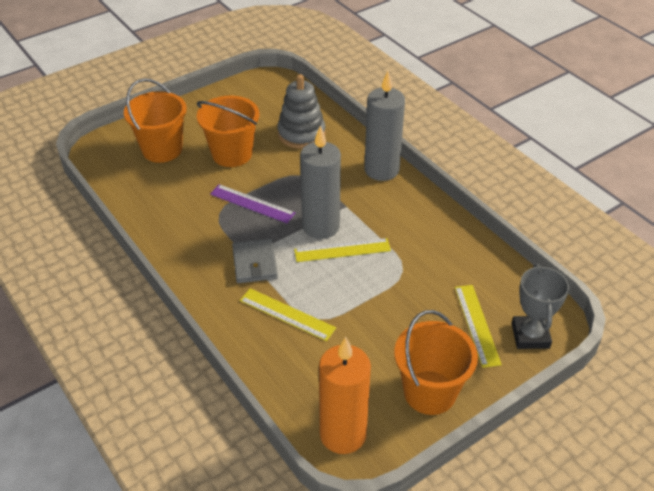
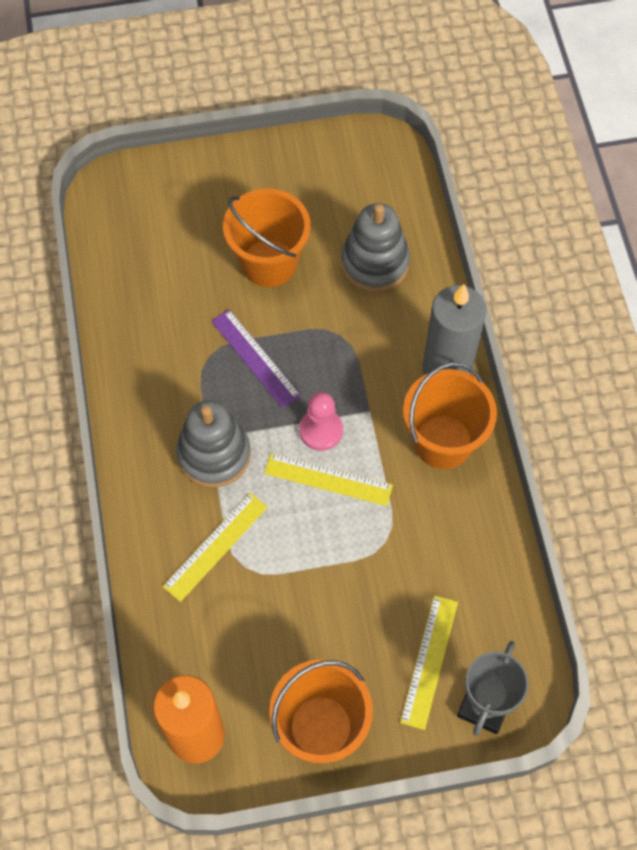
camera: 25 degrees right, 20 degrees up
(162, 149) = (185, 220): orange bucket -> orange bucket (443, 441)
(254, 263) = (214, 454): grey wallet -> grey stacking toy
(287, 314) = (215, 546): yellow ruler -> yellow ruler turned 75 degrees clockwise
(321, 226) = (321, 430): grey candle -> pink pawn

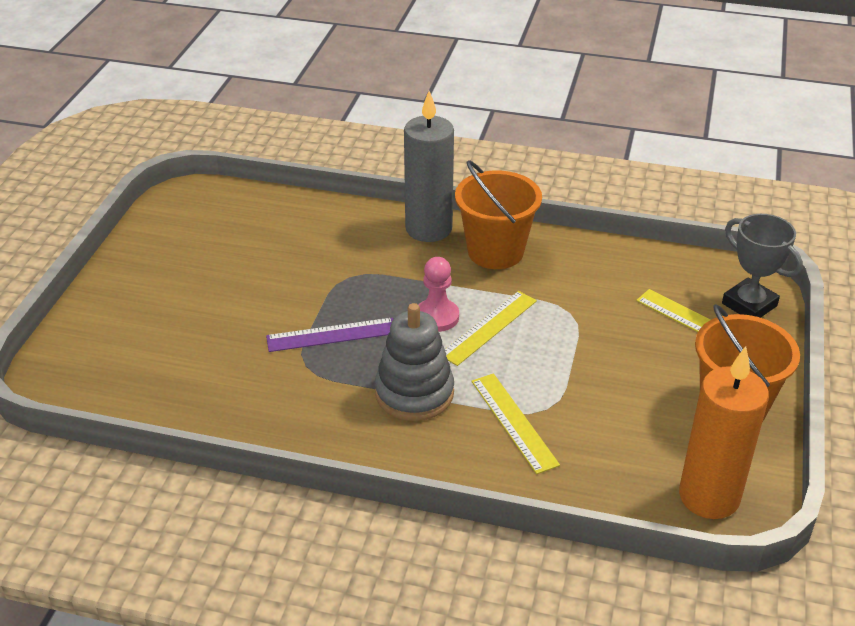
camera: 65 degrees left, 25 degrees down
(269, 263) = (239, 296): orange bucket -> none
(375, 263) = (295, 235): grey stacking toy -> none

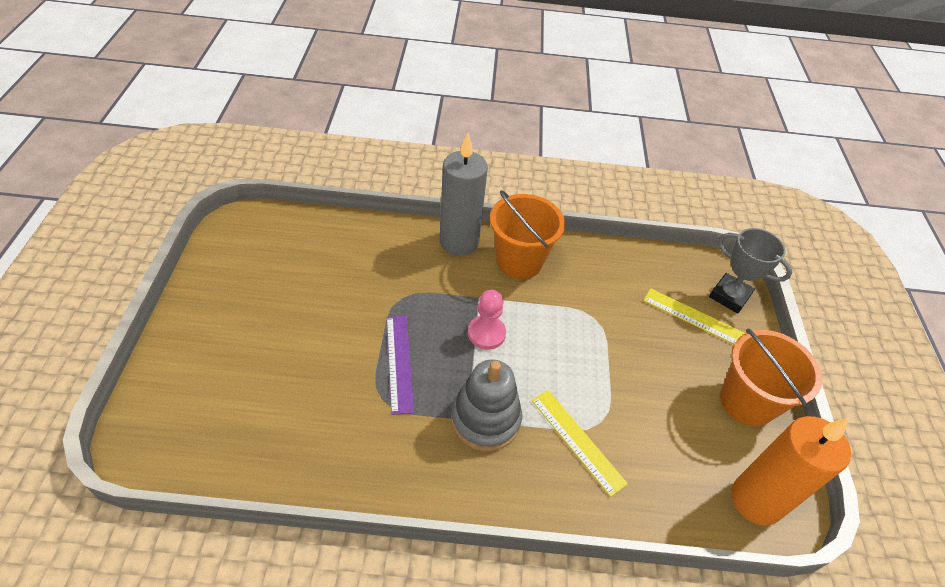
camera: 15 degrees left, 10 degrees up
(332, 335) = (399, 362): purple ruler -> purple ruler turned 75 degrees counterclockwise
(488, 327) = (532, 340): yellow ruler -> none

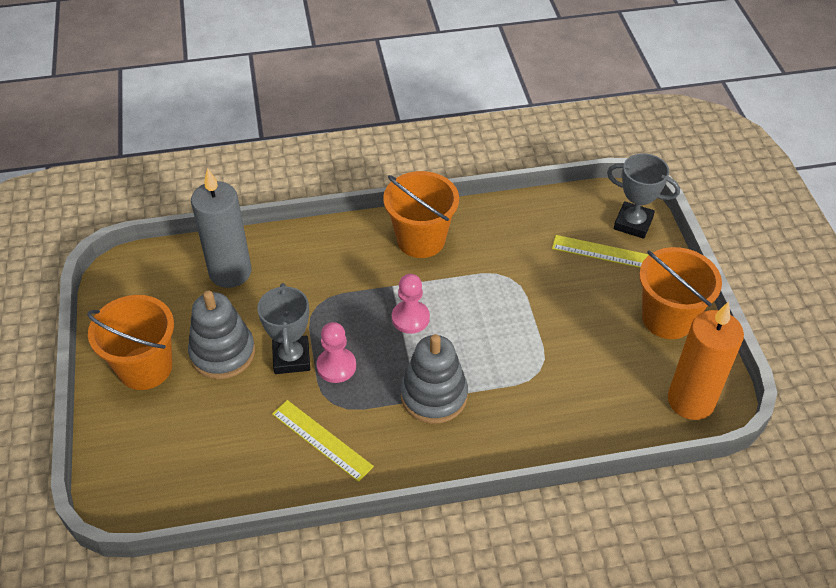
camera: 10 degrees left, 0 degrees up
(221, 316) = (145, 368): none -> orange bucket
(297, 321) = (222, 353): none -> grey stacking toy
(359, 343) = (291, 358): none -> grey trophy
(399, 362) = (336, 366): purple ruler -> pink pawn
(459, 242) = (355, 235): grey candle -> grey candle (230, 272)
(577, 441) = (522, 392): yellow ruler -> yellow ruler (321, 440)

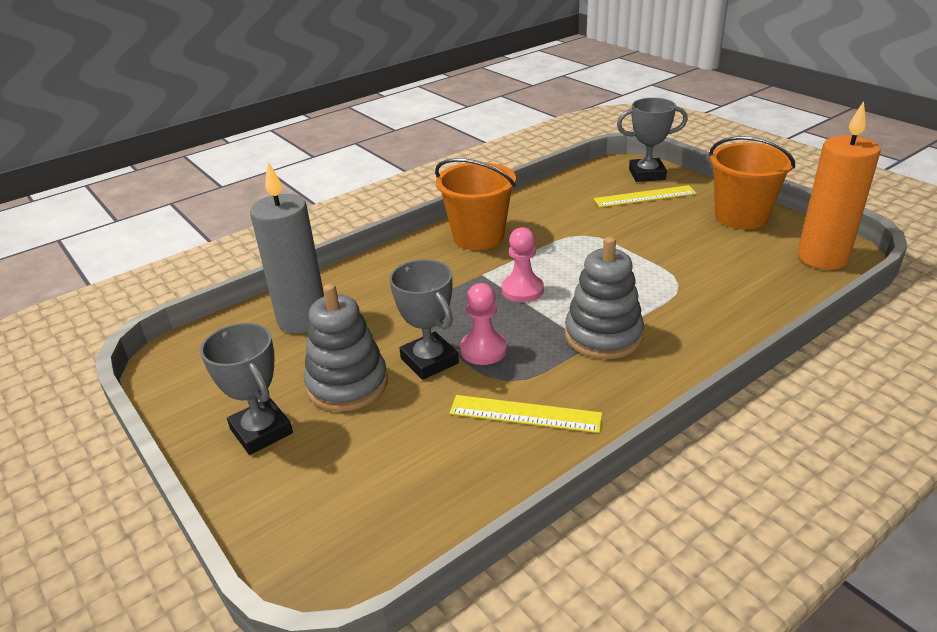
camera: 25 degrees left, 15 degrees down
(145, 368) = (261, 431): orange bucket -> grey trophy

